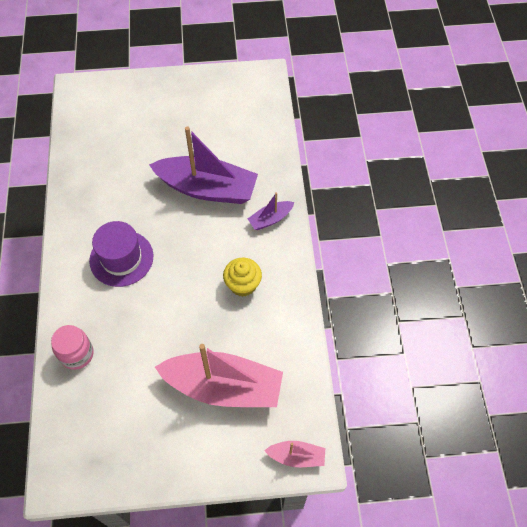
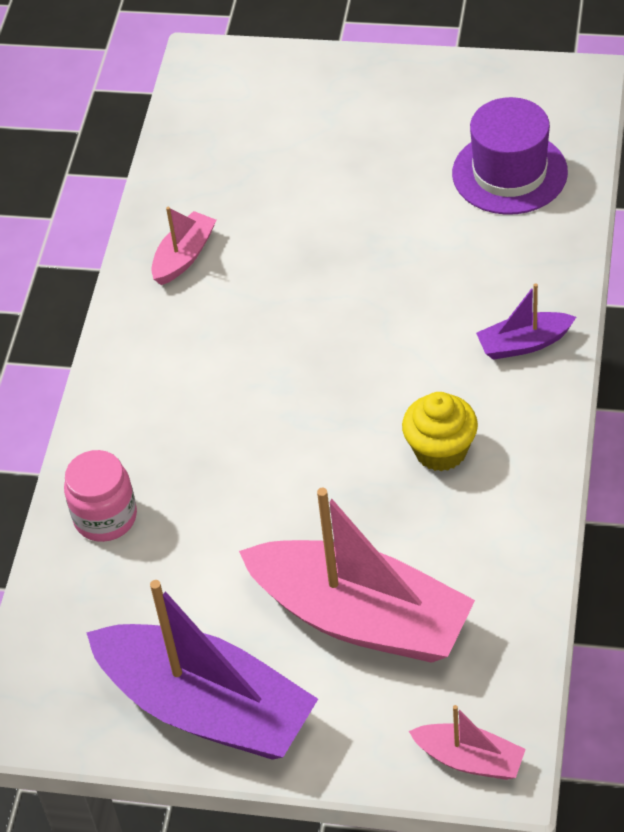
camera: 20 degrees right, 10 degrees down
(87, 197) = (184, 256): none -> pink boat
(121, 258) = (223, 369): purple hat -> purple hat (509, 173)
(207, 188) = (414, 272): purple boat -> purple boat (207, 708)

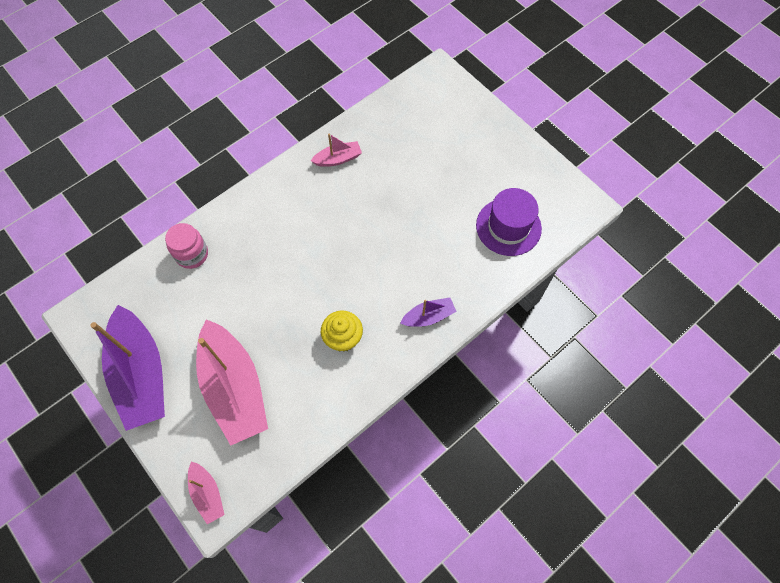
camera: 35 degrees right, 15 degrees up
(524, 344) = (428, 316): purple boat -> purple boat turned 135 degrees clockwise

